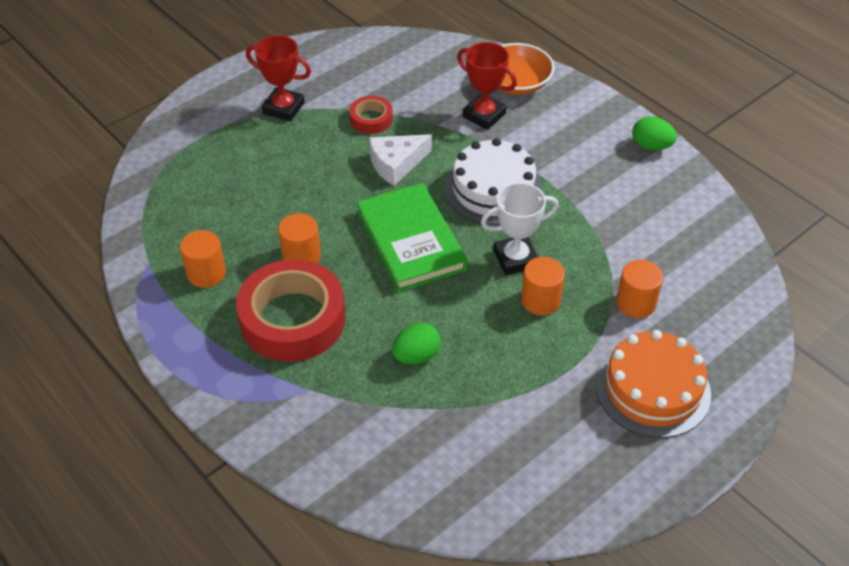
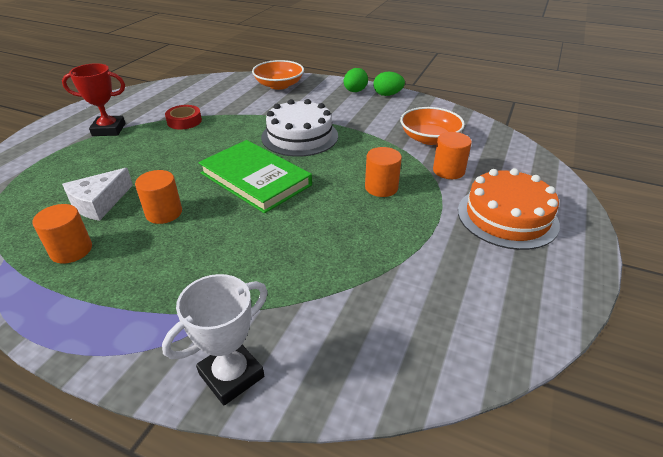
camera: 25 degrees left, 10 degrees down
(292, 319) = (176, 260): red tape -> none
(396, 164) = (217, 139): white cheese -> white cheese (99, 203)
(416, 356) = (308, 253): green egg -> green egg (355, 91)
(484, 115) = (267, 103): red trophy -> none
(515, 258) = (344, 169): white trophy -> white trophy (231, 375)
(650, 244) = (429, 138): none -> orange bowl

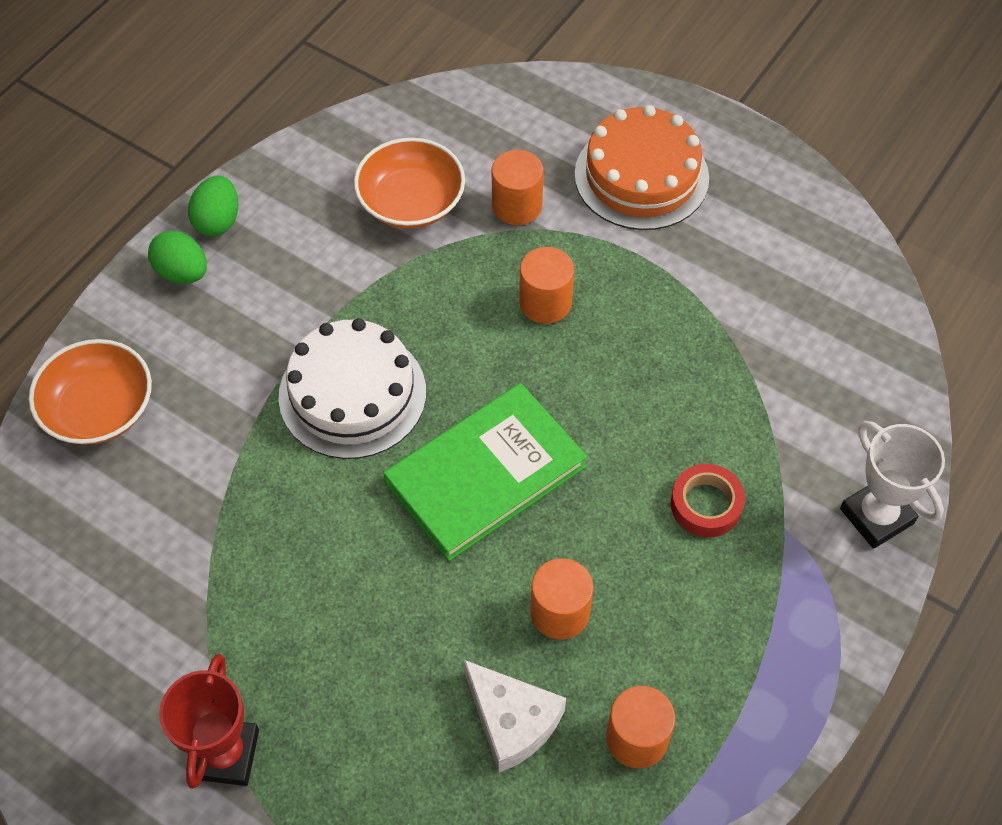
camera: 80 degrees left, 20 degrees up
(184, 121) = (228, 601): red tape -> red tape (706, 505)

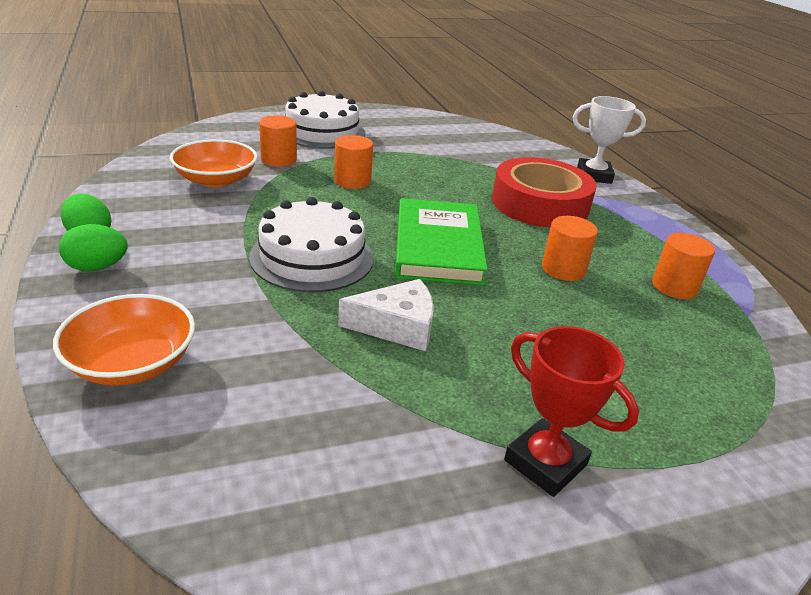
camera: 55 degrees left, 25 degrees down
(511, 721) = (627, 320): white cheese -> white cheese (397, 326)
(641, 176) = (322, 131): orange cake -> white cake
(706, 505) = (540, 204): red tape -> red tape, size x2.09

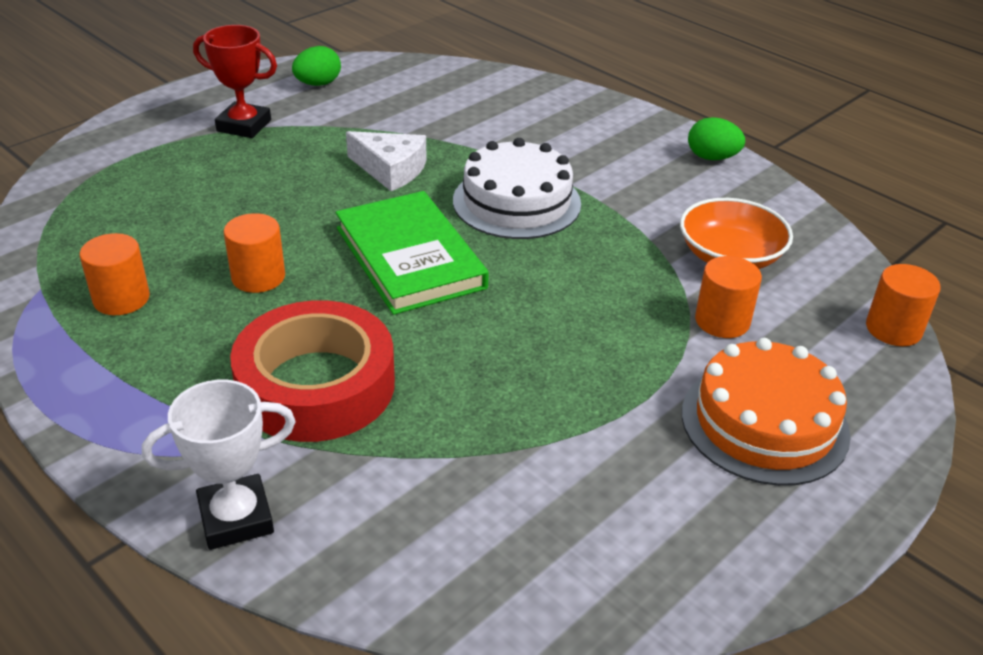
camera: 155 degrees right, 5 degrees up
(97, 267) = (658, 139): green egg -> green egg (318, 84)
(132, 362) = (537, 100): orange bowl -> none
(322, 131) = (764, 423): white cake -> orange cake
(352, 181) = (592, 321): orange cylinder -> orange cylinder (893, 329)
(397, 326) = (390, 170): white cheese -> white cheese turned 120 degrees counterclockwise

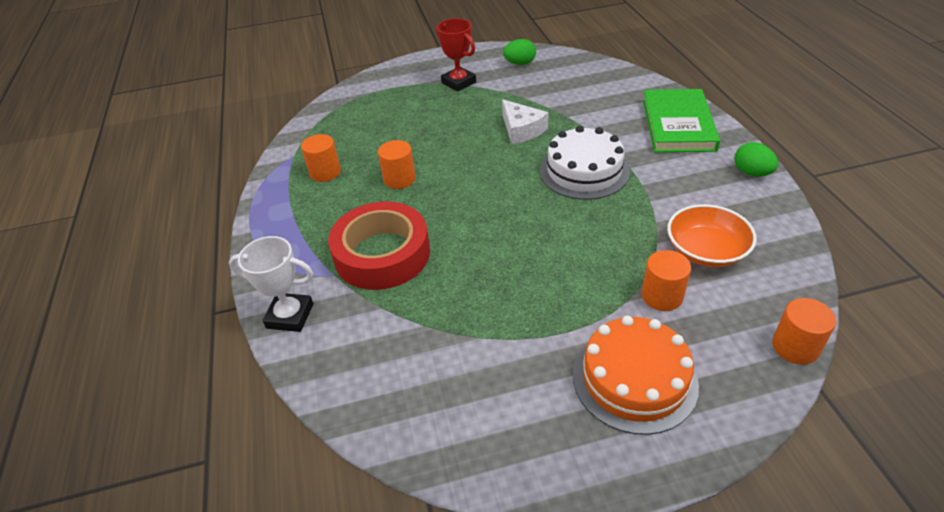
camera: 35 degrees right, 5 degrees up
(409, 257) = (490, 190): green book -> green book (677, 124)

